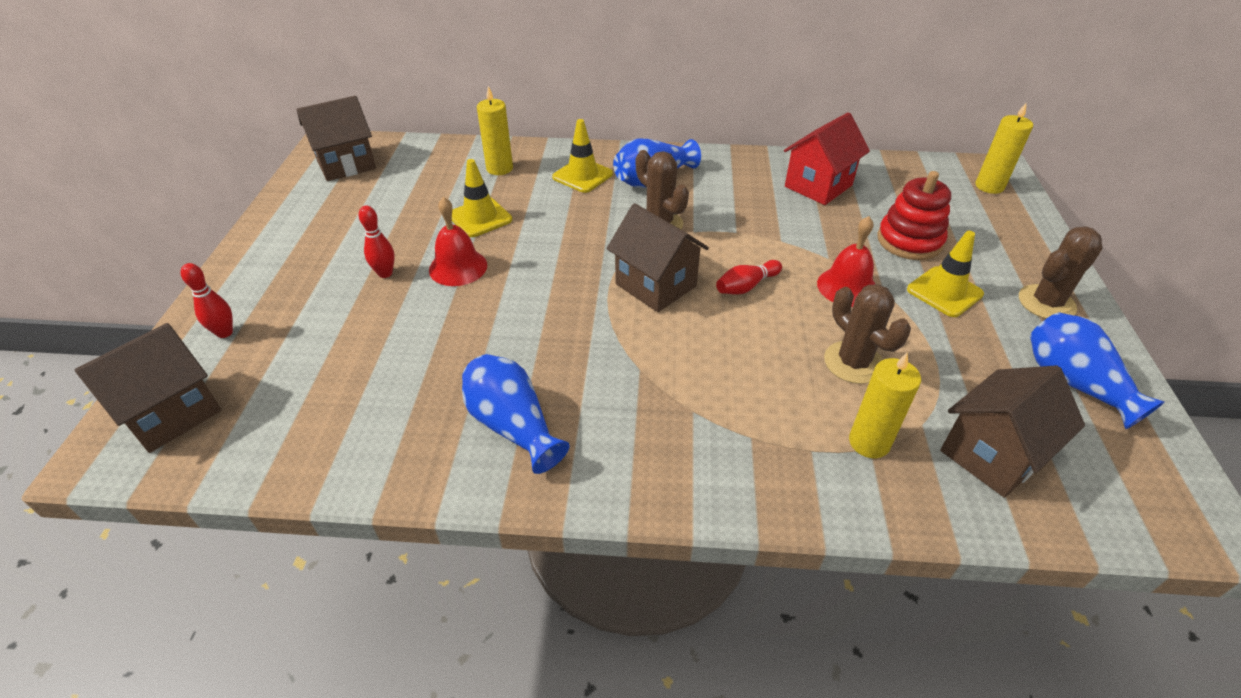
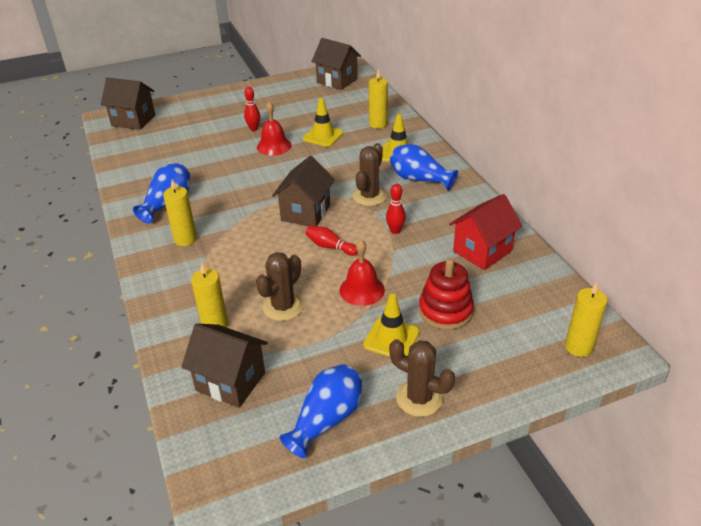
camera: 65 degrees right, 5 degrees down
(225, 332) = (186, 109): red bowling pin -> red bowling pin (395, 231)
(635, 426) = (185, 239): none -> yellow candle
(818, 186) = (482, 251): red house -> red house turned 60 degrees counterclockwise

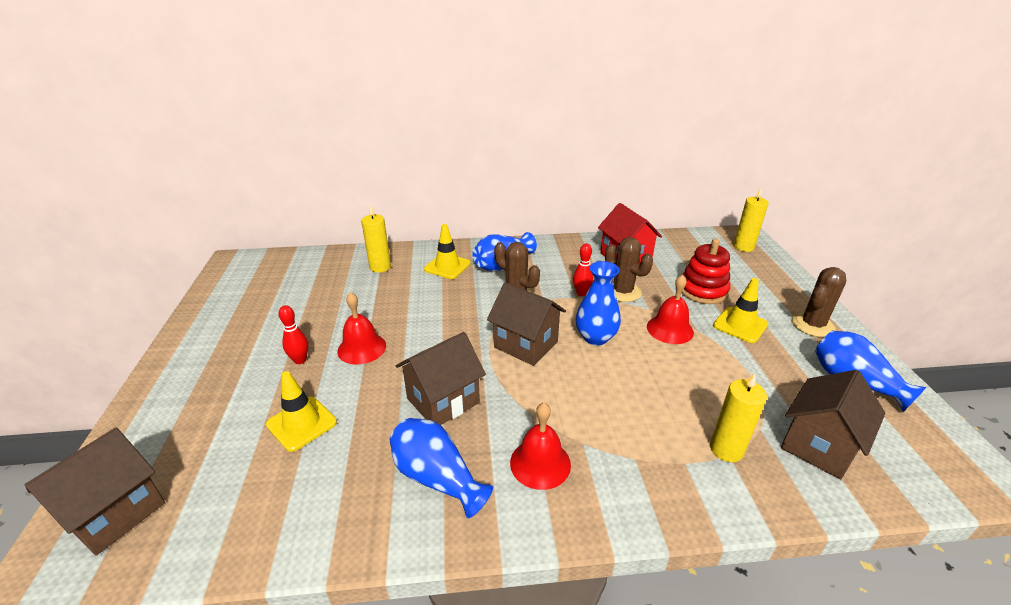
camera: 75 degrees left, 5 degrees down
(185, 239) = (540, 463): yellow candle -> red bell
(283, 307) = (693, 387): brown cactus -> brown cactus (622, 292)
(323, 136) = (372, 306): yellow traffic cone -> yellow traffic cone (301, 423)
(330, 247) = (595, 337): red bowling pin -> blue vase
(337, 81) = (251, 275): brown house -> brown house (443, 400)

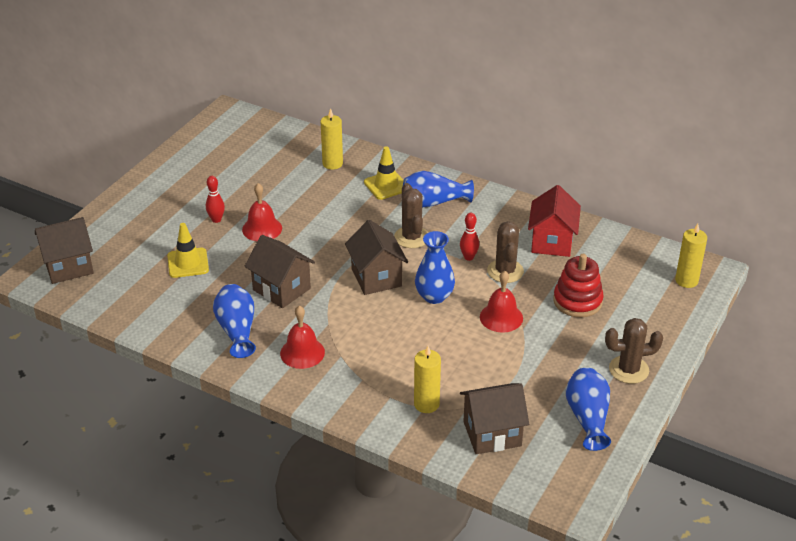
camera: 35 degrees right, 5 degrees up
(443, 400) = (281, 289): brown house -> brown house turned 45 degrees clockwise
(740, 325) = (565, 341): yellow traffic cone -> none

